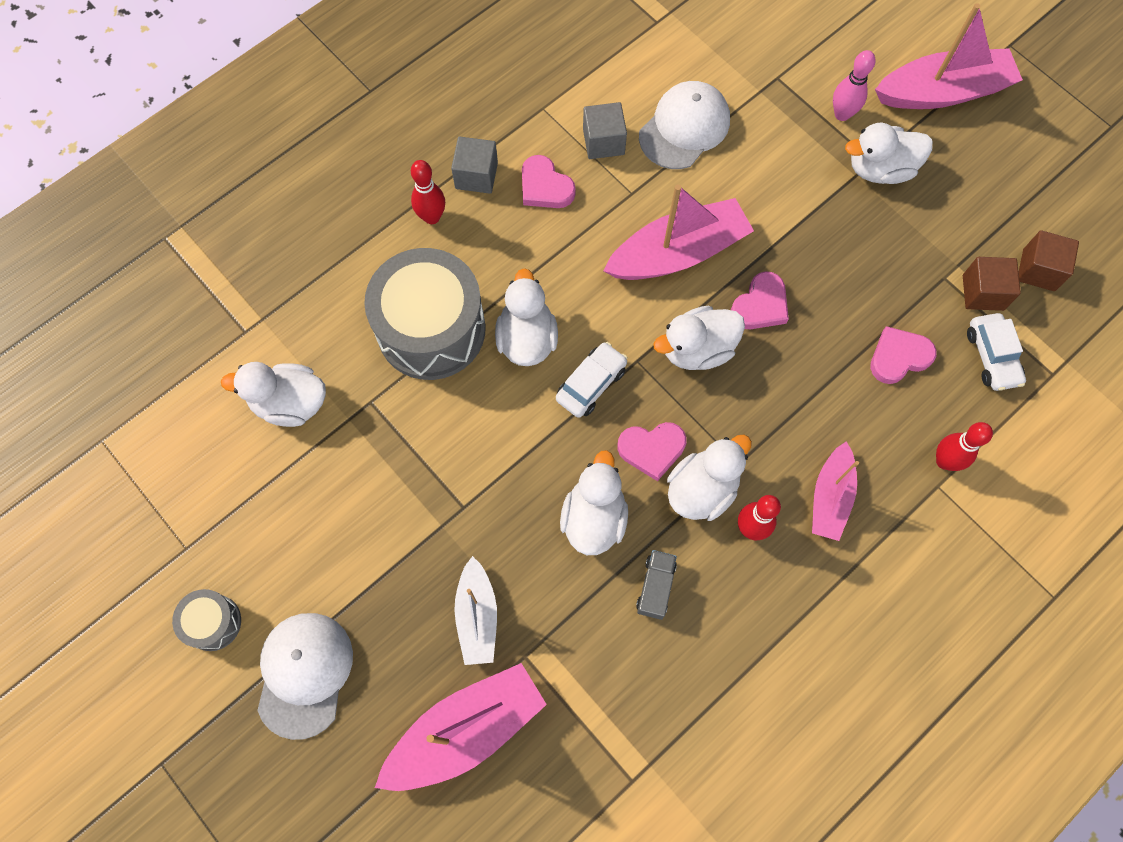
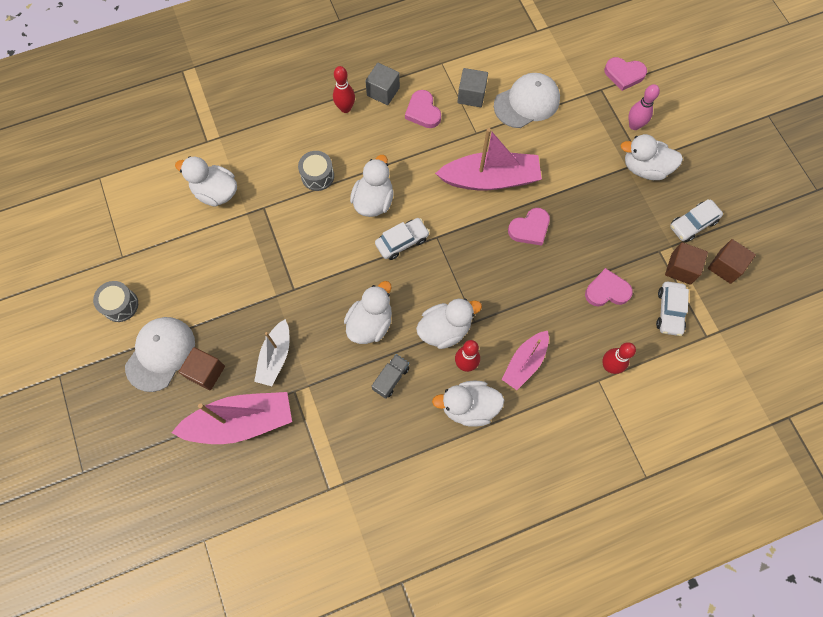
camera: 20 degrees right, 0 degrees up
(384, 676) = (206, 372): none -> brown cube
(431, 329) = (317, 176): grey drum -> grey drum, size x0.47
(652, 449) = (423, 294): pink heart -> pink heart (624, 74)
(697, 349) = (477, 242): white duck -> white duck (469, 407)
(942, 92) = (708, 132): pink boat -> none
(973, 225) = (693, 224): none -> white car

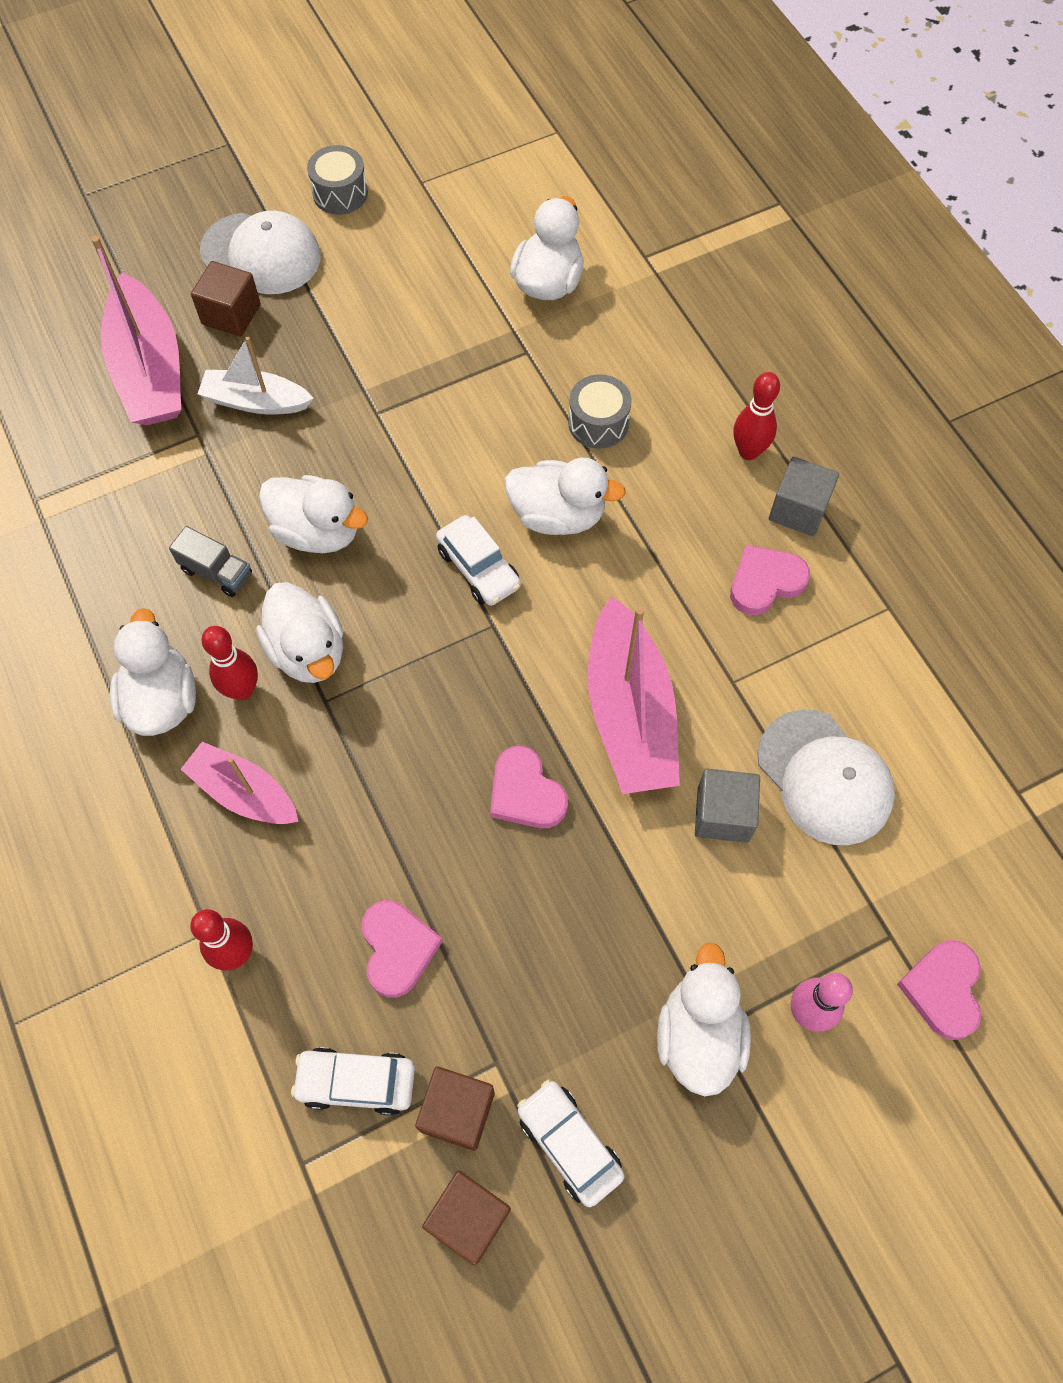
camera: 85 degrees right, 5 degrees down
(471, 95) = (821, 668): grey cube -> grey cube (723, 814)

